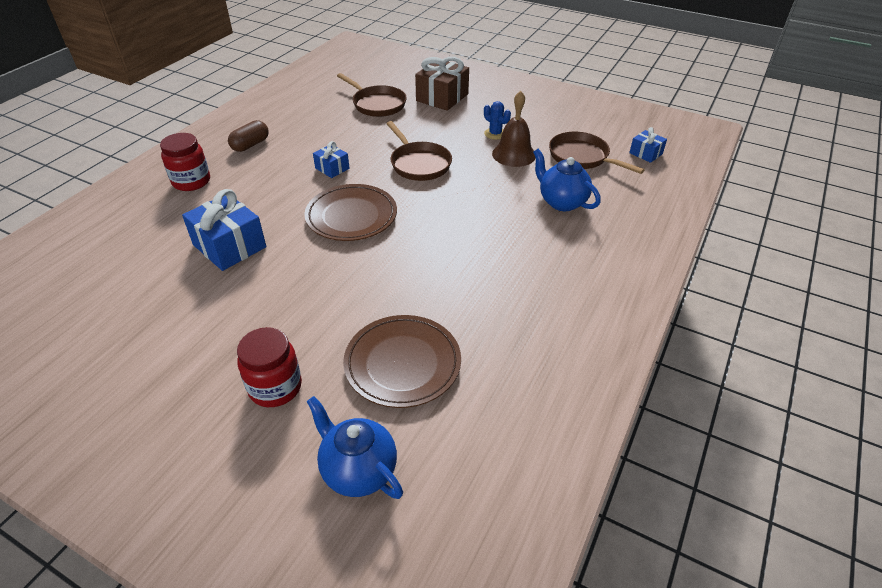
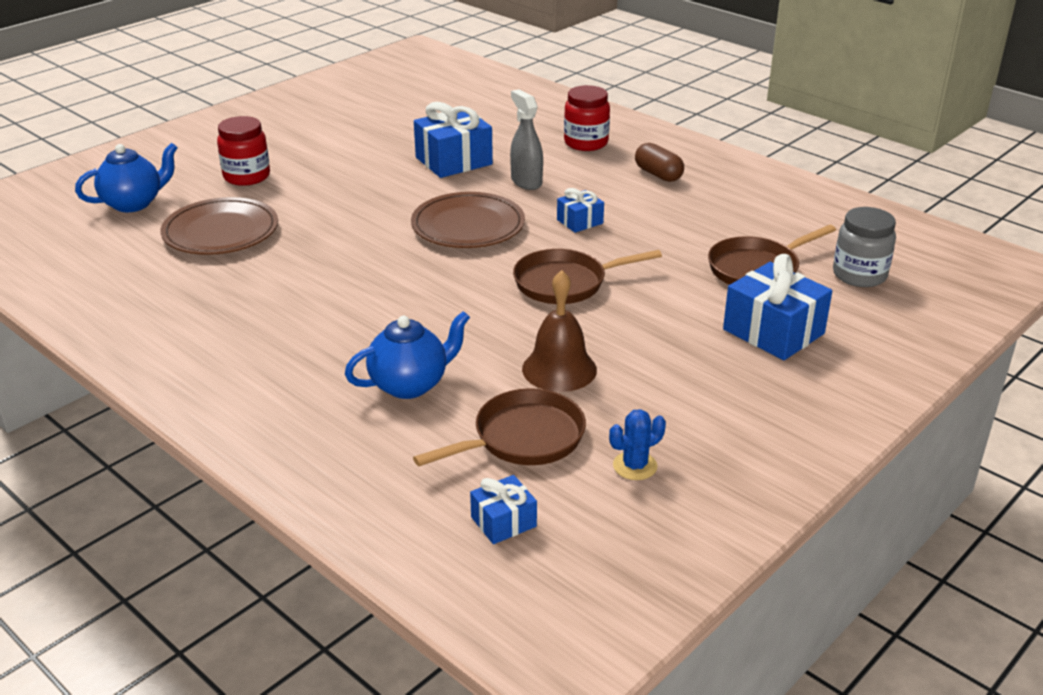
camera: 105 degrees right, 10 degrees down
(269, 200) = (526, 182): none -> grey spray bottle
(373, 77) = (859, 275): none -> grey jar
(442, 97) = (773, 332): brown gift -> blue gift
(495, 134) = (630, 363): blue cactus -> blue cactus (635, 466)

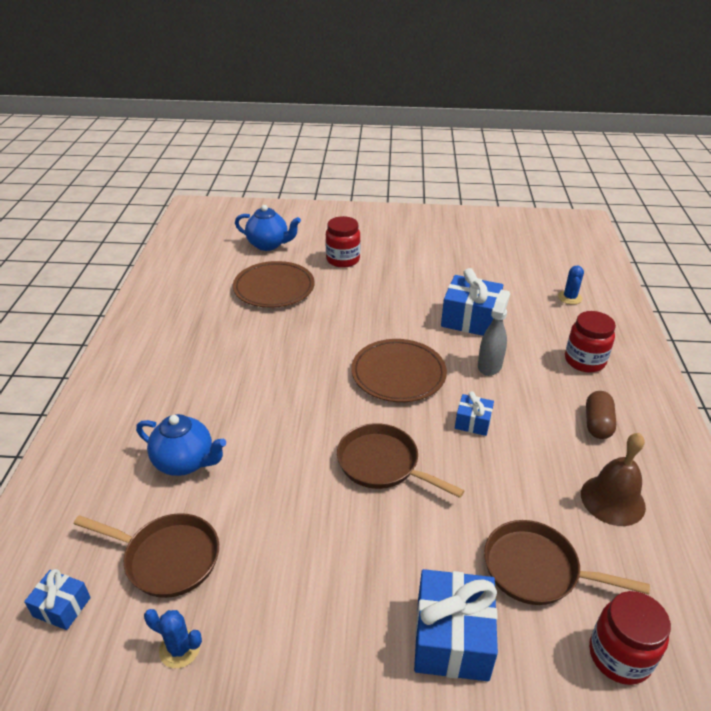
camera: 50 degrees right, 5 degrees up
(503, 108) = (569, 298): none -> blue cactus
(559, 369) = (268, 527): brown bell -> brown bell (612, 500)
(859, 275) = (619, 656): grey jar -> red jar

